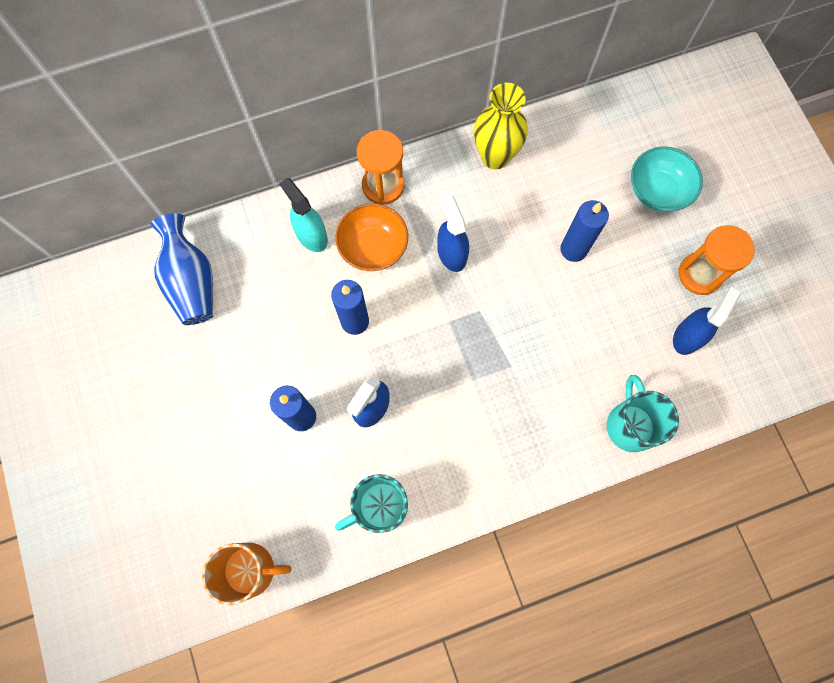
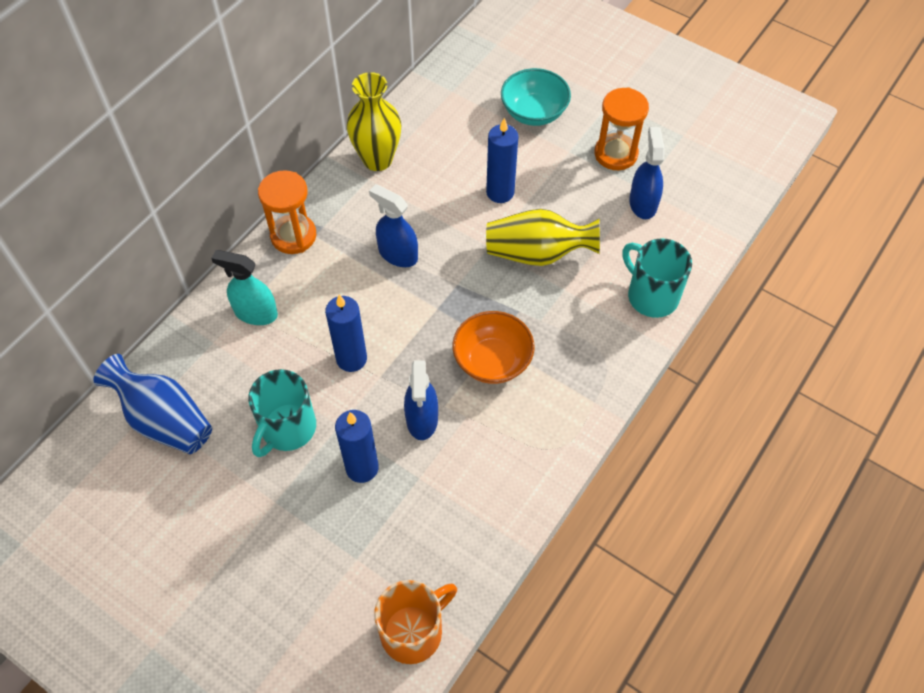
camera: 35 degrees left, 15 degrees down
(373, 247) = (322, 289): orange bowl -> orange bowl (492, 361)
(380, 506) = (492, 495): turquoise mug -> turquoise mug (287, 429)
(564, 325) = (537, 253): none -> yellow vase

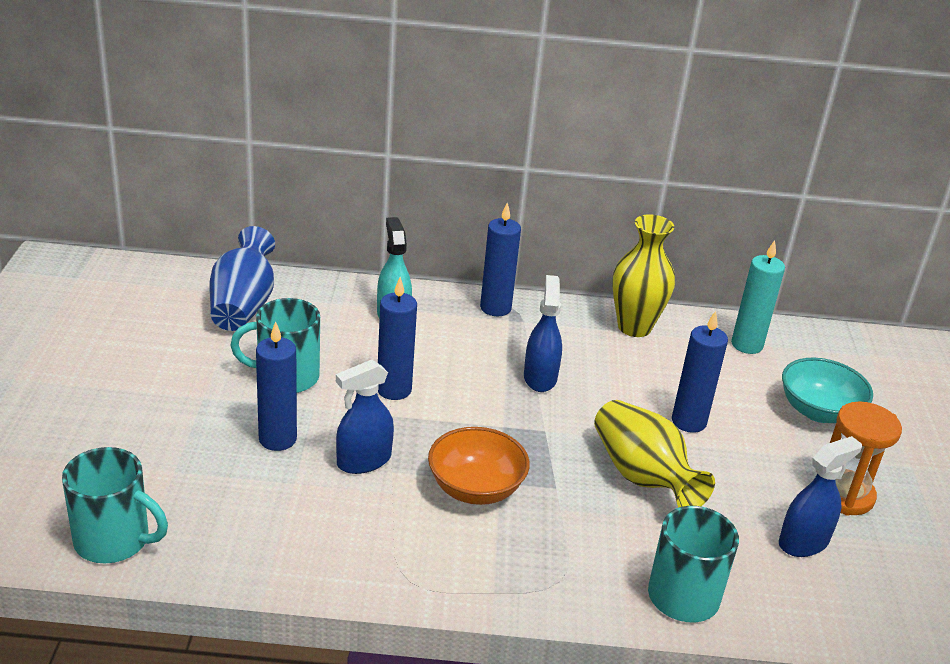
camera: 55 degrees right, 25 degrees down
(293, 236) = (495, 308): orange hourglass -> blue candle
(413, 631) = (114, 540): orange mug -> turquoise mug
(442, 105) = (746, 345): none -> turquoise candle

